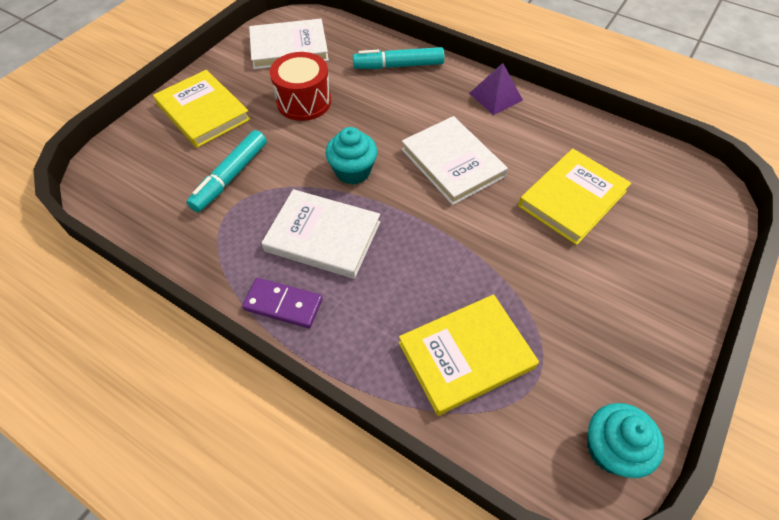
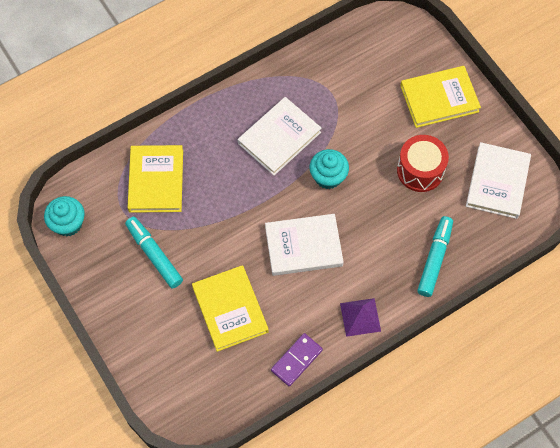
camera: 115 degrees right, 10 degrees up
(230, 177) = (360, 99): turquoise marker -> turquoise marker (154, 255)
(283, 304) = (240, 100): purple domino -> purple domino (296, 360)

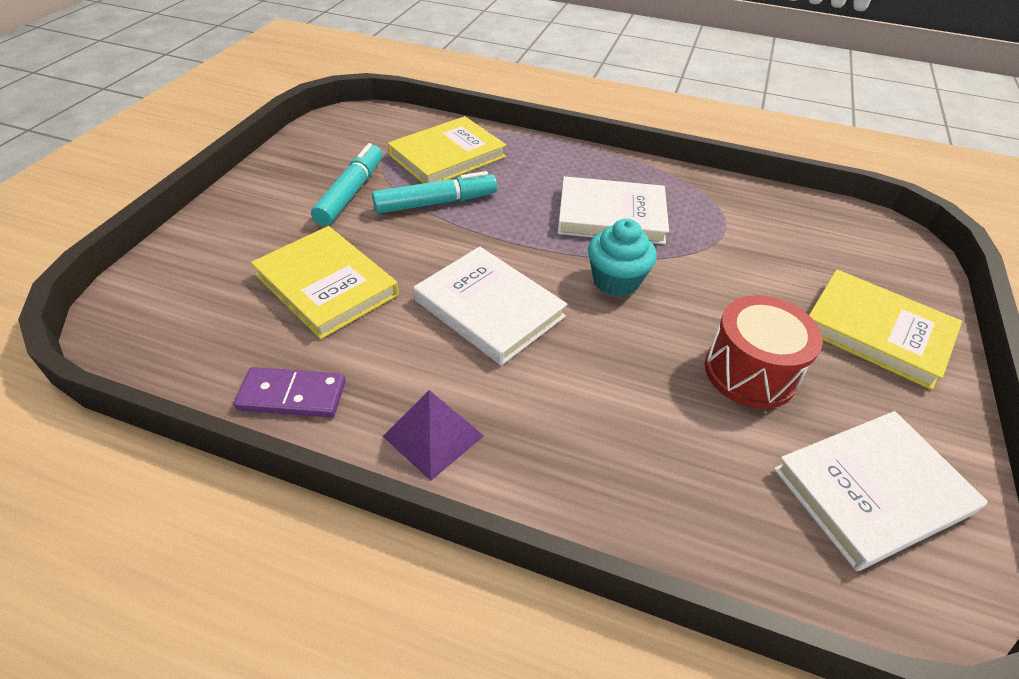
camera: 50 degrees right, 20 degrees down
(68, 223) = (336, 126): turquoise cupcake -> none
(230, 309) = (326, 285): yellow book -> yellow book turned 75 degrees counterclockwise
(434, 259) = (635, 481): turquoise marker -> turquoise marker (436, 203)

